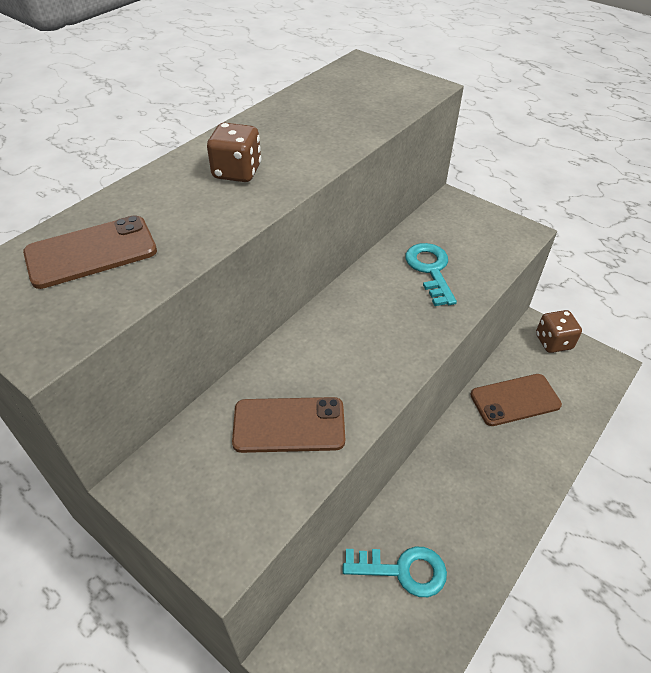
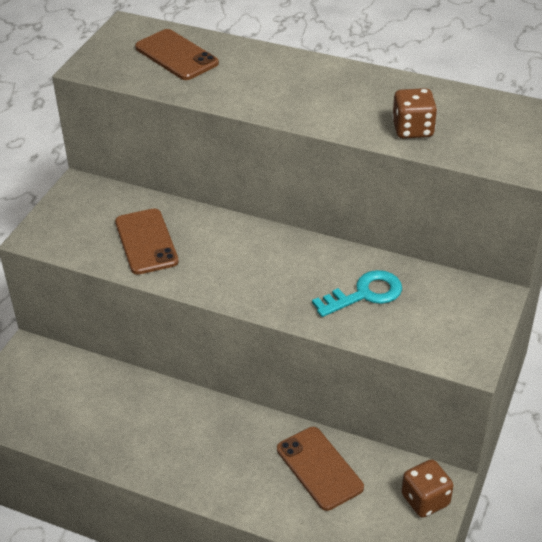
camera: 75 degrees right, 5 degrees down
(237, 172) = (300, 88): brown dice -> brown dice (412, 129)
(403, 570) = (106, 405): turquoise key -> none

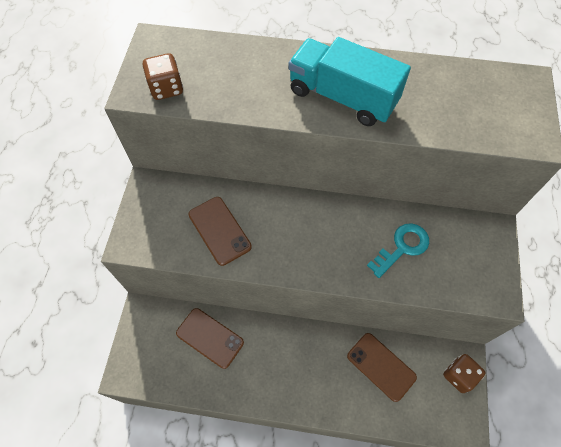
camera: 15 degrees left, 20 degrees up
(176, 55) = (207, 66): brown phone -> brown phone (210, 337)
(315, 100) = (342, 97): none -> turquoise truck
(412, 129) = (433, 115): brown dice -> brown dice (166, 88)

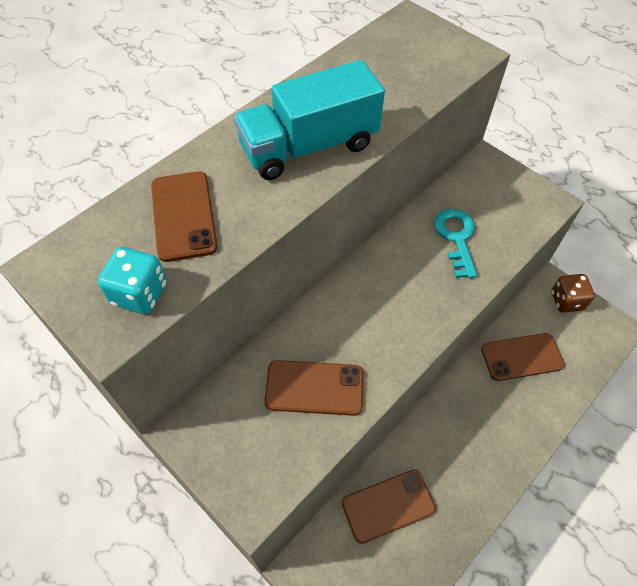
camera: 55 degrees left, 5 degrees down
(166, 88) = (140, 294): brown dice -> turquoise dice
(233, 72) = (184, 216): none -> brown phone

